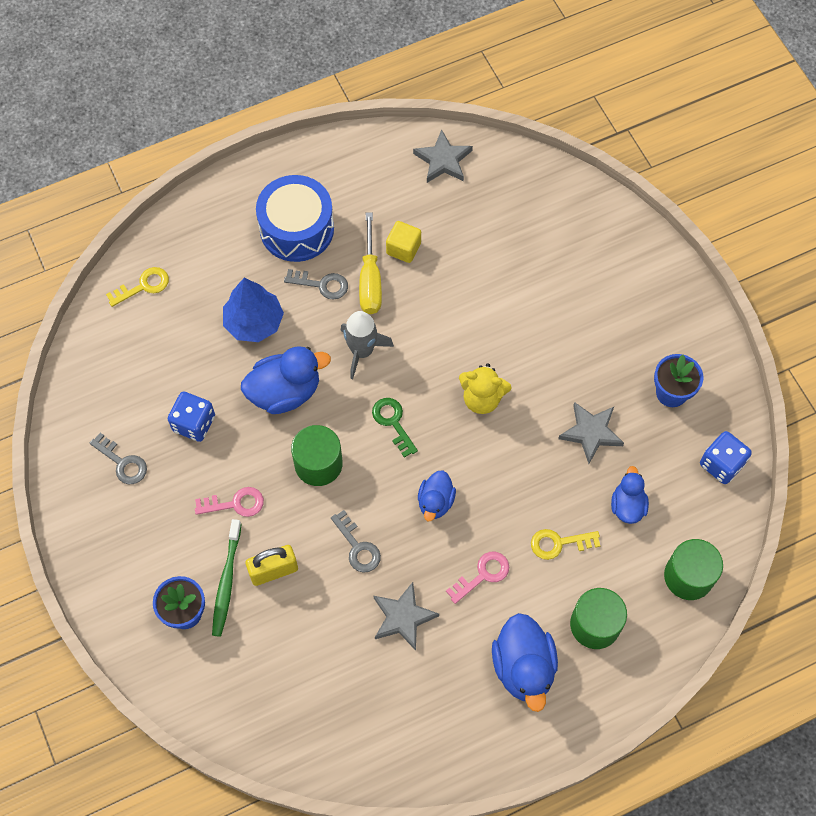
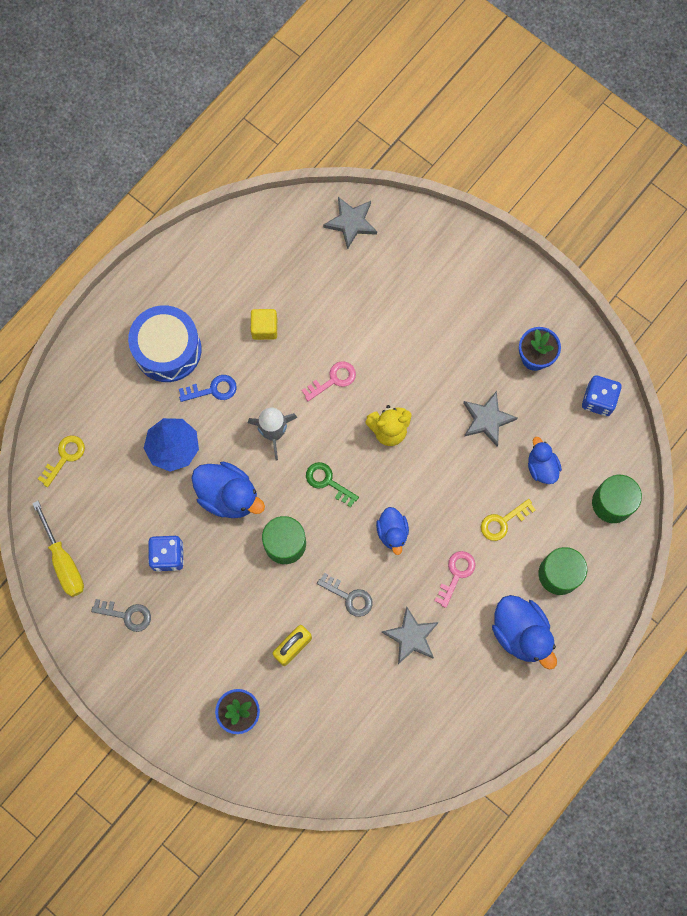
camera: 25 degrees left, 10 degrees up
(226, 582) = (260, 673): green toothbrush -> none
(235, 503) = (235, 607): pink key -> pink key (333, 380)
(285, 392) = (228, 495): blue duck -> blue duck turned 75 degrees clockwise
(321, 284) = (212, 390): grey key -> blue key
(370, 280) = (250, 368): yellow screwdriver -> yellow screwdriver (64, 561)
(443, 160) = (259, 234): grey star -> grey star (351, 222)

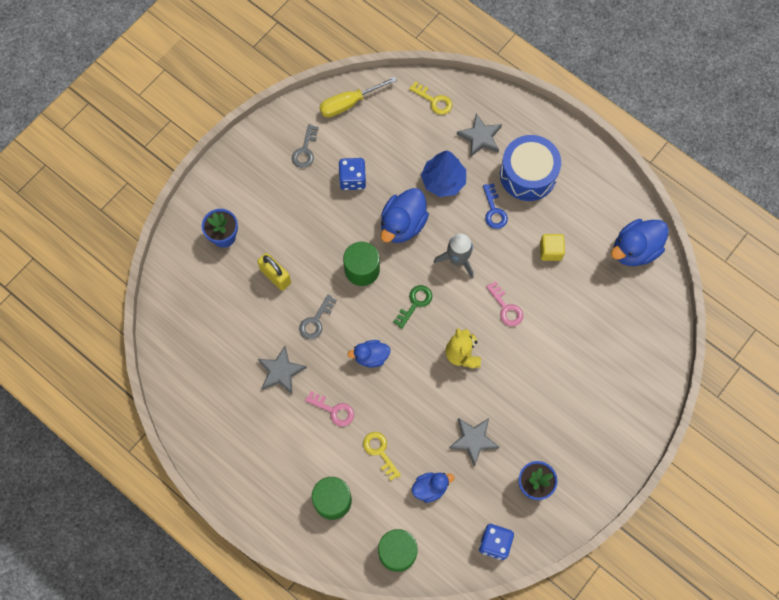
camera: 90 degrees right, 5 degrees down
(351, 222) = (653, 323): grey star -> grey star (480, 137)
(521, 633) = (281, 465): blue duck -> blue duck (635, 250)

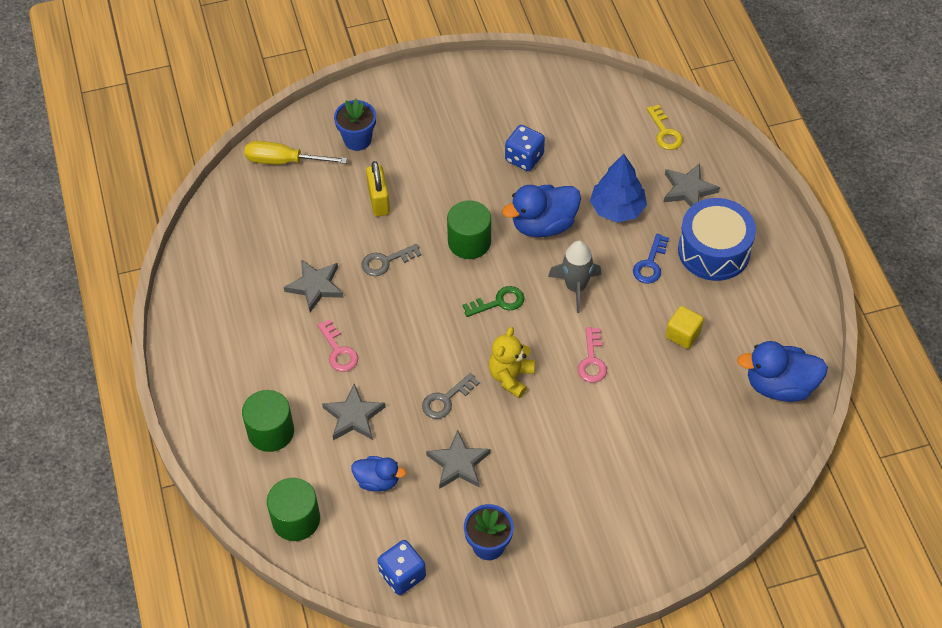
camera: 35 degrees right, 15 degrees down
(305, 150) = (497, 108): grey key -> grey key (446, 399)
(349, 103) = (574, 90): yellow screwdriver -> yellow screwdriver (283, 161)
(371, 357) = (415, 325): blue duck -> none
(380, 452) = (353, 416): yellow key -> grey star

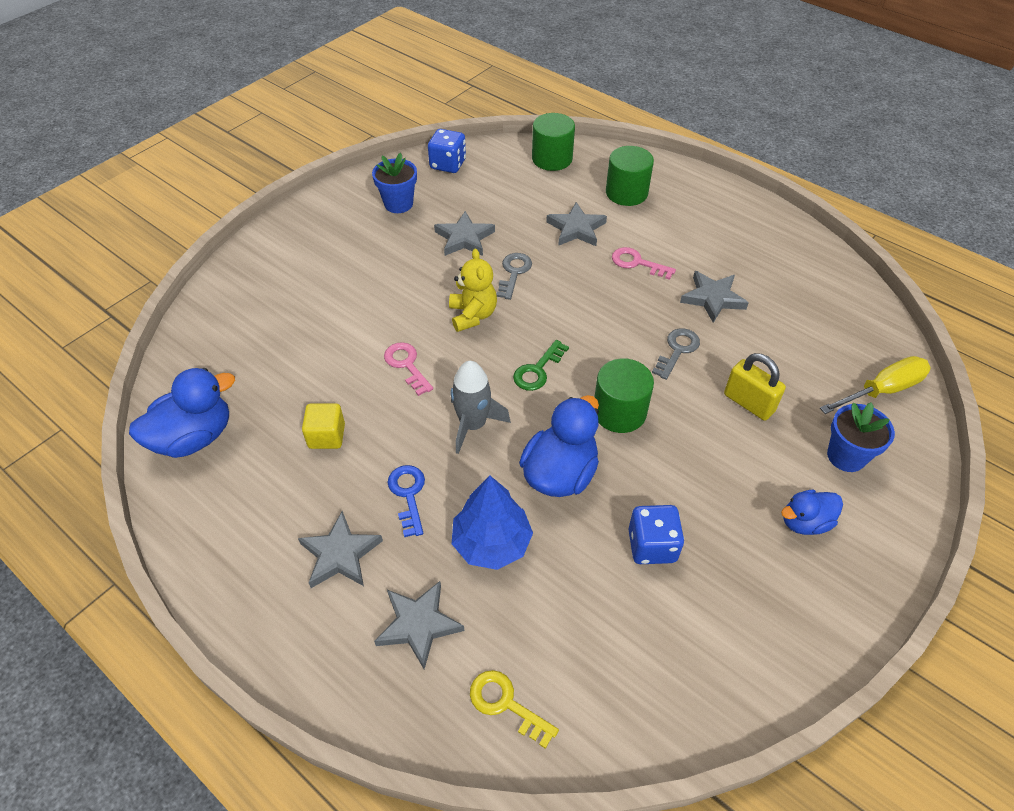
camera: 145 degrees right, 5 degrees down
(377, 481) = (516, 202): blue duck -> blue duck (805, 522)
(714, 250) = (340, 554): blue drum -> grey star

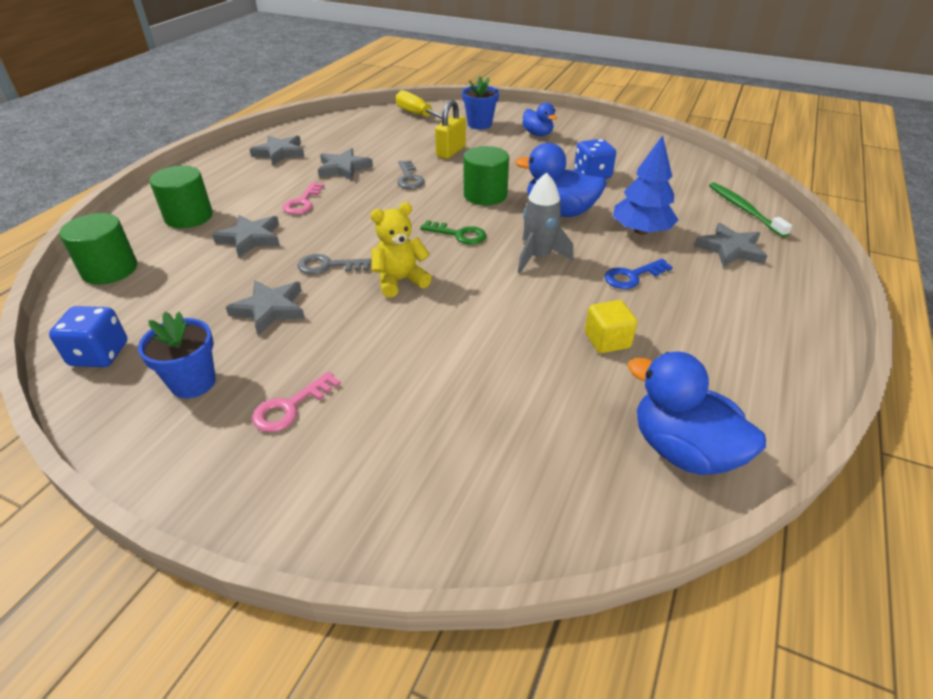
camera: 105 degrees left, 10 degrees down
(340, 554) = (714, 299): grey star -> grey star (279, 153)
(406, 365) = (487, 309): pink key -> pink key (290, 407)
(506, 704) = (743, 209): yellow key -> green toothbrush
(677, 350) = (409, 178): grey key -> grey key turned 120 degrees counterclockwise

